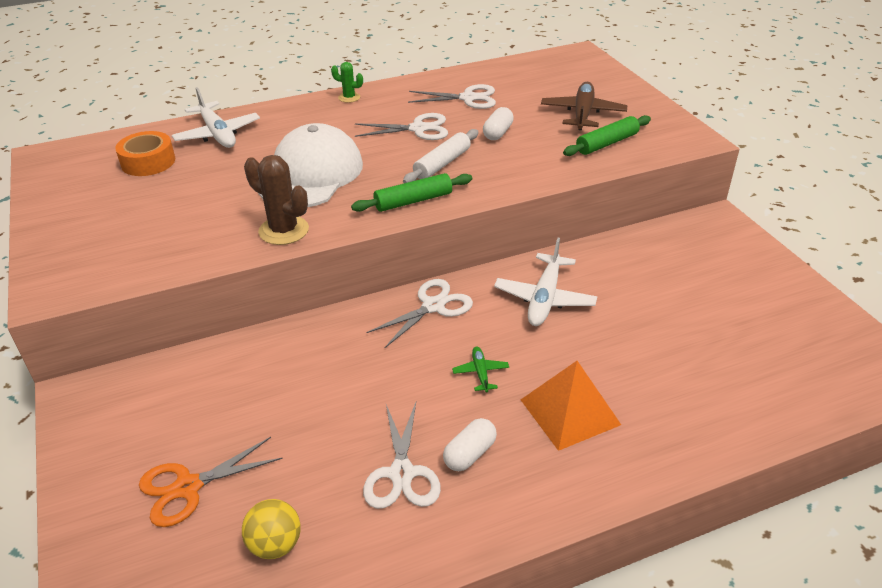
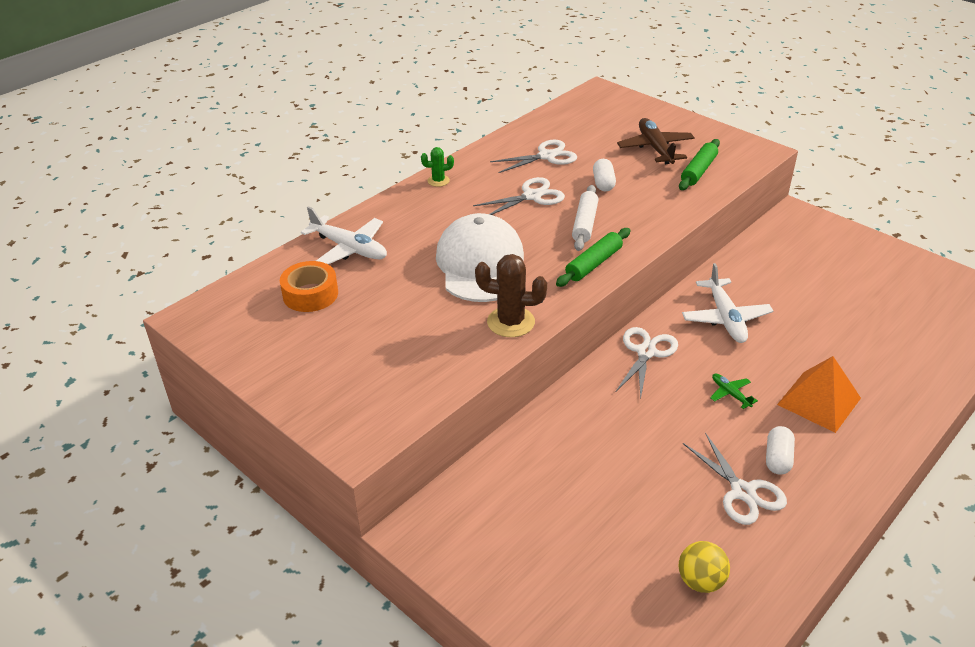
camera: 25 degrees left, 0 degrees up
(188, 487) = (590, 567): orange scissors -> none

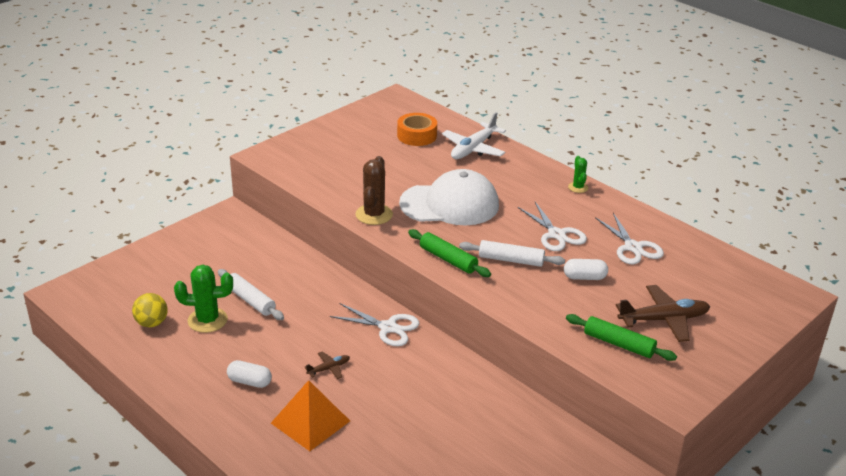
camera: 90 degrees right, 5 degrees down
(624, 478) = (250, 300): none -> white rolling pin
(677, 518) = (207, 320): none -> green cactus
(725, 318) = (432, 383): white plane -> none
(730, 394) = (328, 368): green plane -> brown plane
(742, 492) = (221, 356): white scissors -> none

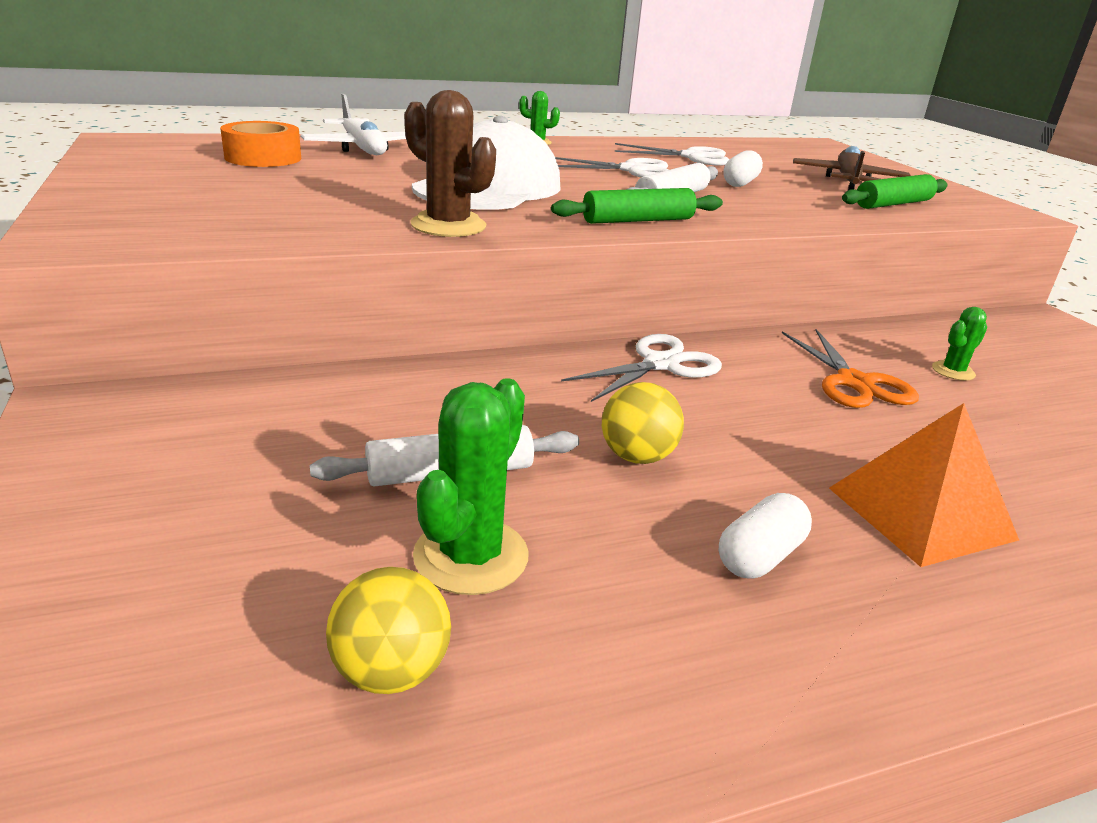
camera: 65 degrees left, 5 degrees down
(295, 339) = (637, 457): none -> yellow ball
(328, 368) = (752, 447): brown plane -> none
(427, 393) = (854, 382): none -> orange scissors
(481, 430) = (953, 371): none -> green cactus

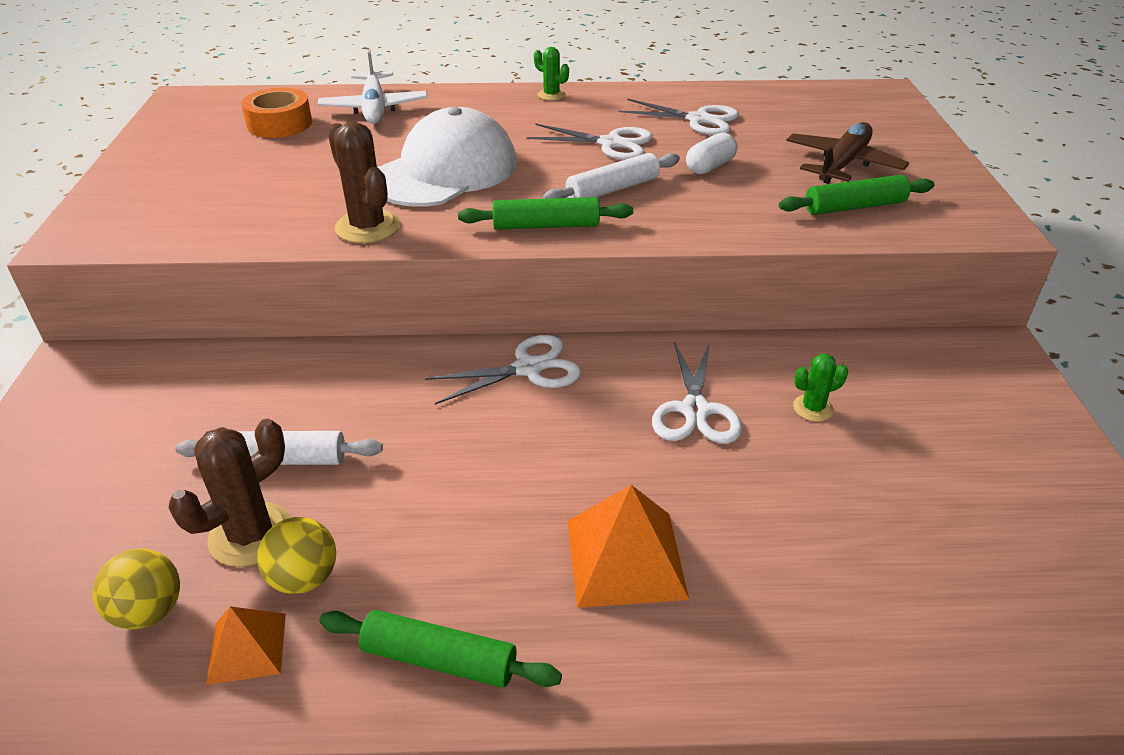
camera: 20 degrees right, 10 degrees up
(471, 556) = (251, 534): green cactus -> brown cactus
(570, 688) = (247, 648): none -> orange pyramid
(637, 457) = (433, 465): yellow ball -> yellow ball (304, 578)
(759, 556) = (456, 573): white capsule -> none
(825, 649) = (439, 659): none -> green rolling pin
(854, 382) = (695, 410): orange scissors -> white scissors

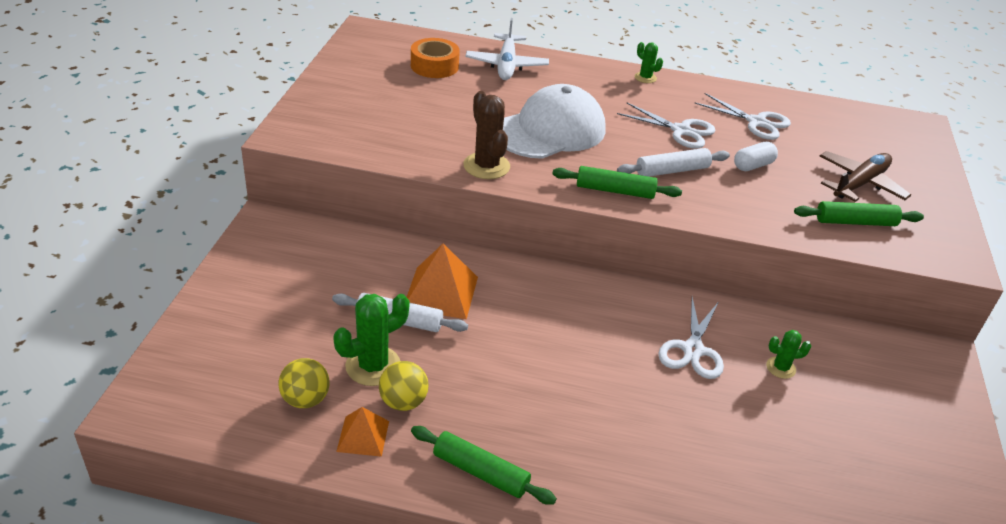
camera: 10 degrees right, 0 degrees up
(251, 534) = (373, 366): brown cactus -> green cactus
(528, 368) = (579, 293): white scissors -> none
(625, 558) = (616, 439): orange pyramid -> orange pyramid (441, 292)

